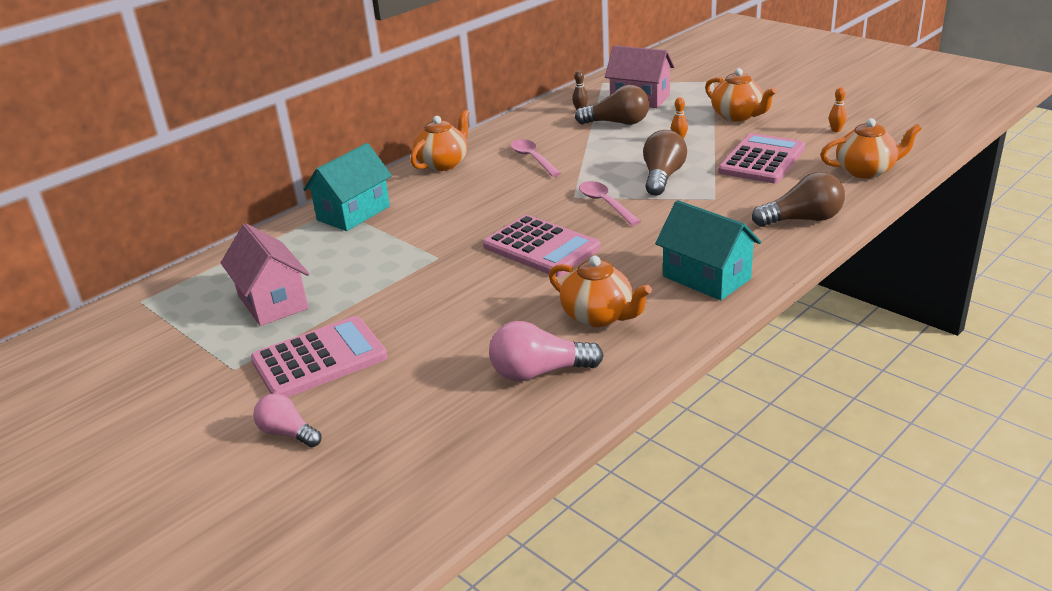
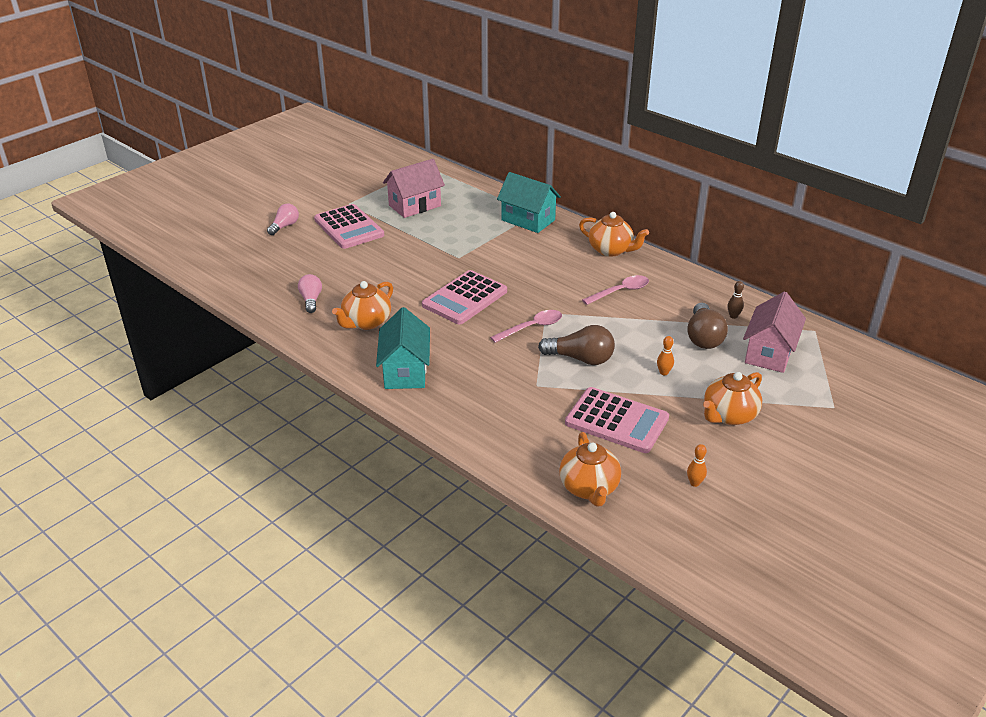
camera: 85 degrees right, 5 degrees up
(539, 372) = (311, 300): pink light bulb -> pink light bulb, size x0.65
(706, 278) = (405, 371): turquoise house -> turquoise house turned 45 degrees counterclockwise
(802, 219) = (491, 431): brown light bulb -> none

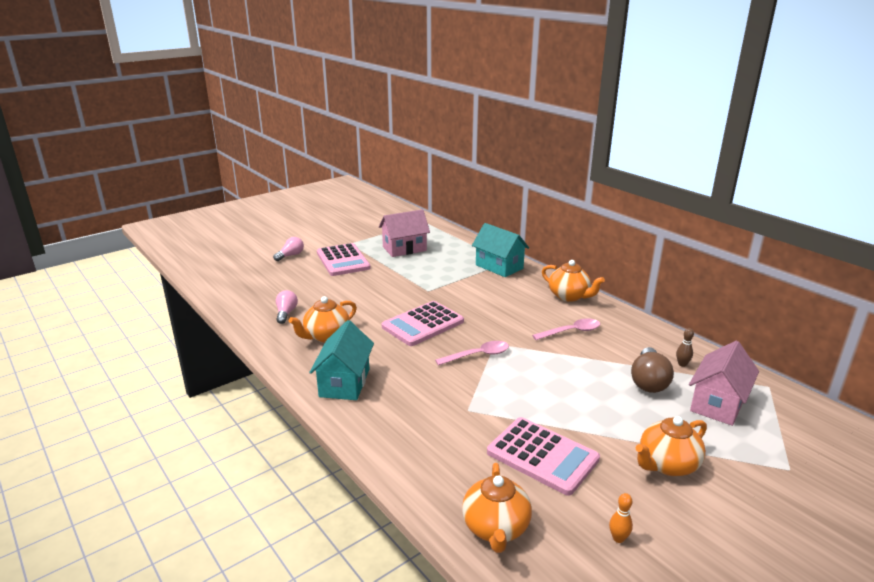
camera: 10 degrees right, 10 degrees down
(580, 358) = (518, 389): brown light bulb -> none
(664, 372) = (602, 411): orange bowling pin -> none

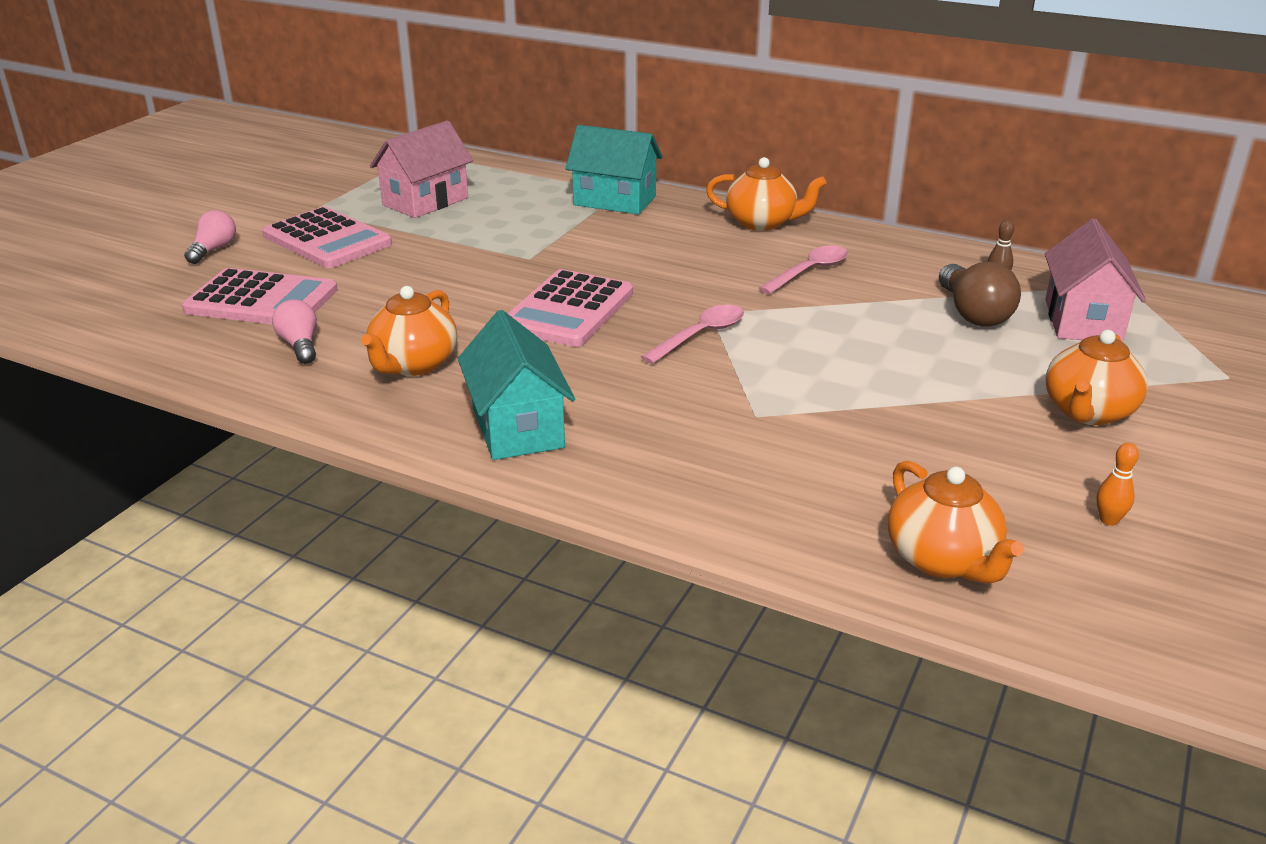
camera: 25 degrees left, 5 degrees up
(542, 456) = (920, 447): pink calculator -> pink calculator (261, 300)

